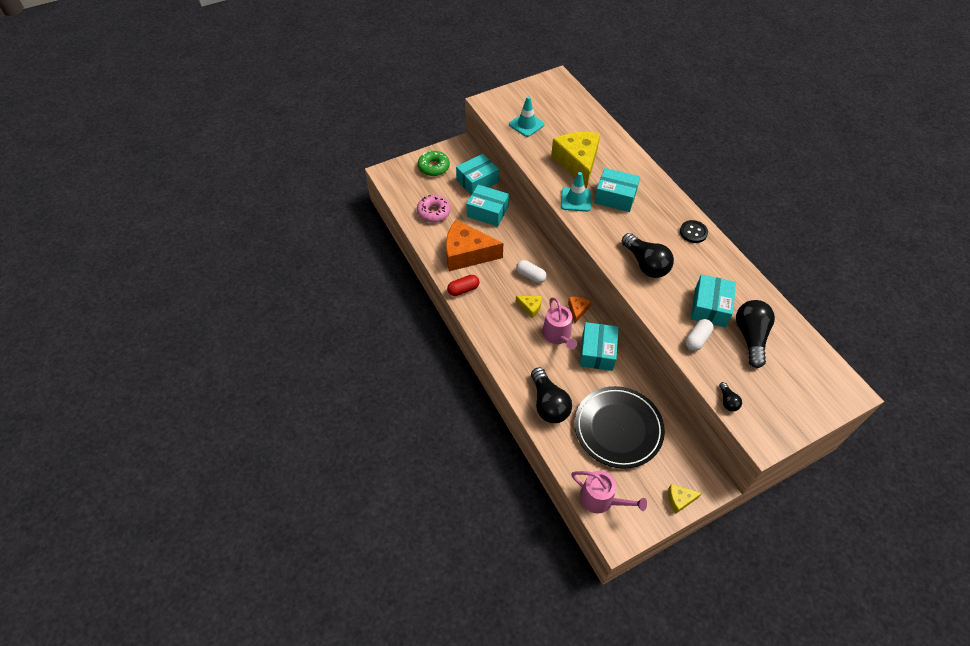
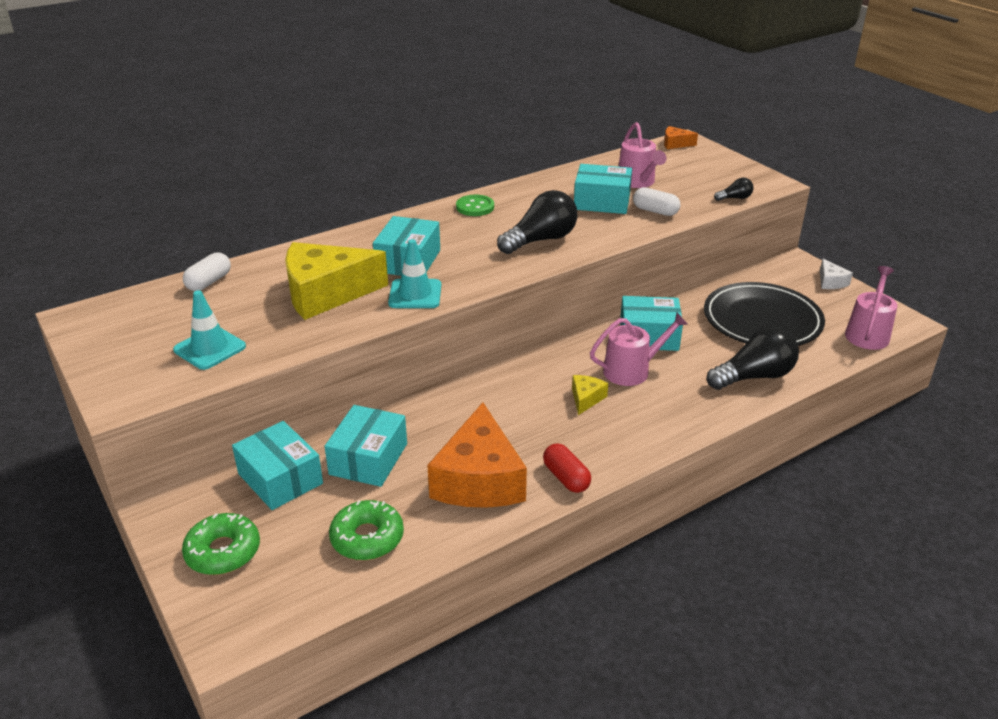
camera: 95 degrees left, 20 degrees down
(433, 212) = (367, 538): pink donut -> green donut
(530, 276) = (520, 400): white capsule -> white capsule (209, 282)
(577, 310) = (579, 353): orange cheese -> orange cheese (675, 144)
(679, 500) = (831, 282): yellow cheese -> white cheese
(693, 232) = (475, 207): black button -> green button
(750, 337) = (637, 182): black light bulb -> pink watering can

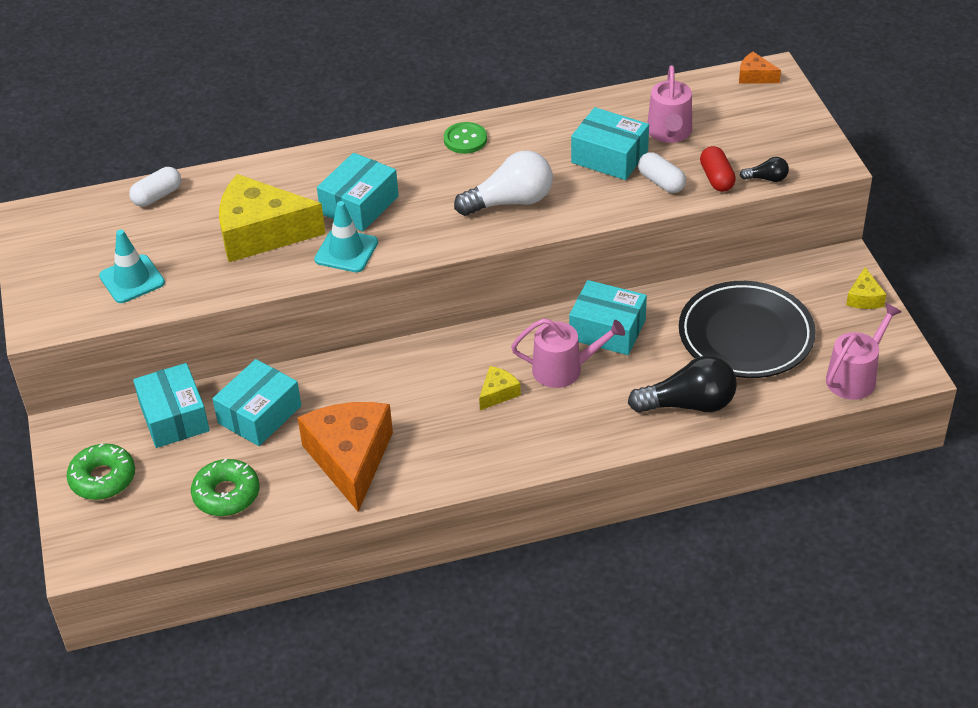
camera: 20 degrees right, 10 degrees up
(479, 479) = (350, 459): orange cheese -> orange cheese turned 150 degrees clockwise
(540, 240) = (510, 201): black light bulb -> white light bulb
(566, 478) = (431, 476): red capsule -> red capsule (716, 178)
(831, 282) = (864, 298): white cheese -> yellow cheese

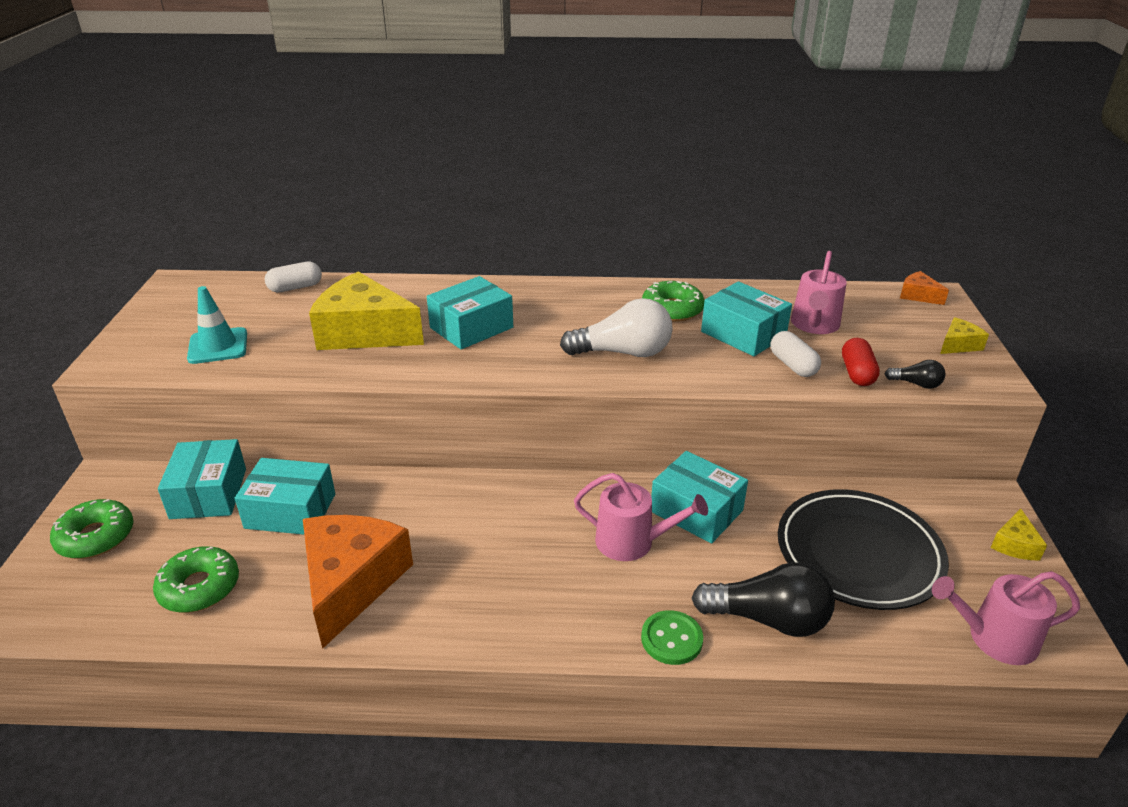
camera: 15 degrees right, 10 degrees down
(259, 414) = (290, 511): turquoise box -> turquoise box turned 45 degrees clockwise
(346, 251) = (434, 363): turquoise traffic cone -> none
(465, 139) = (603, 295): green button -> green button (671, 639)
(498, 393) = (548, 550): yellow cheese -> yellow cheese (958, 345)
(536, 142) = (672, 309): none -> green donut
(855, 377) = (994, 638): pink watering can -> pink watering can turned 150 degrees counterclockwise

